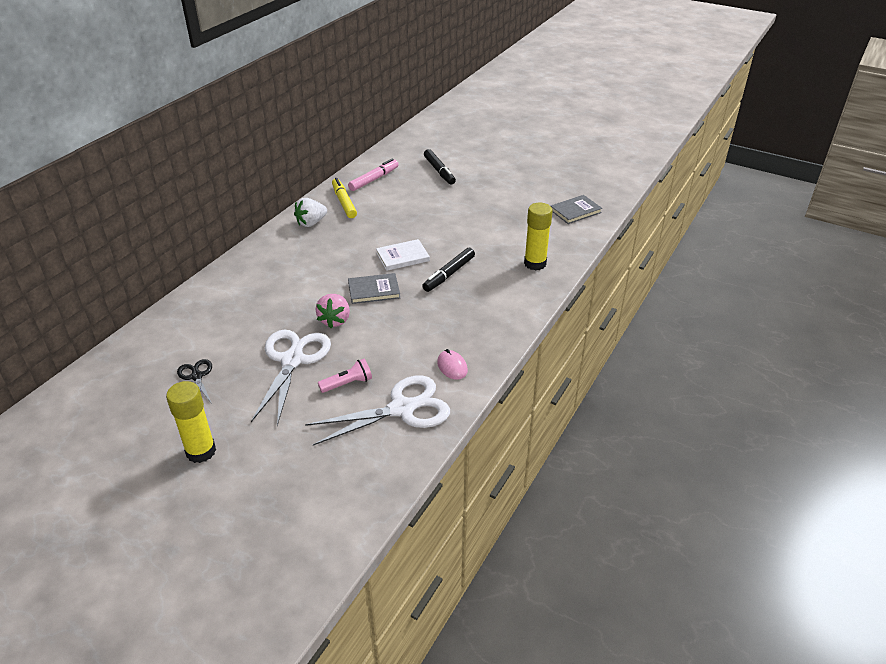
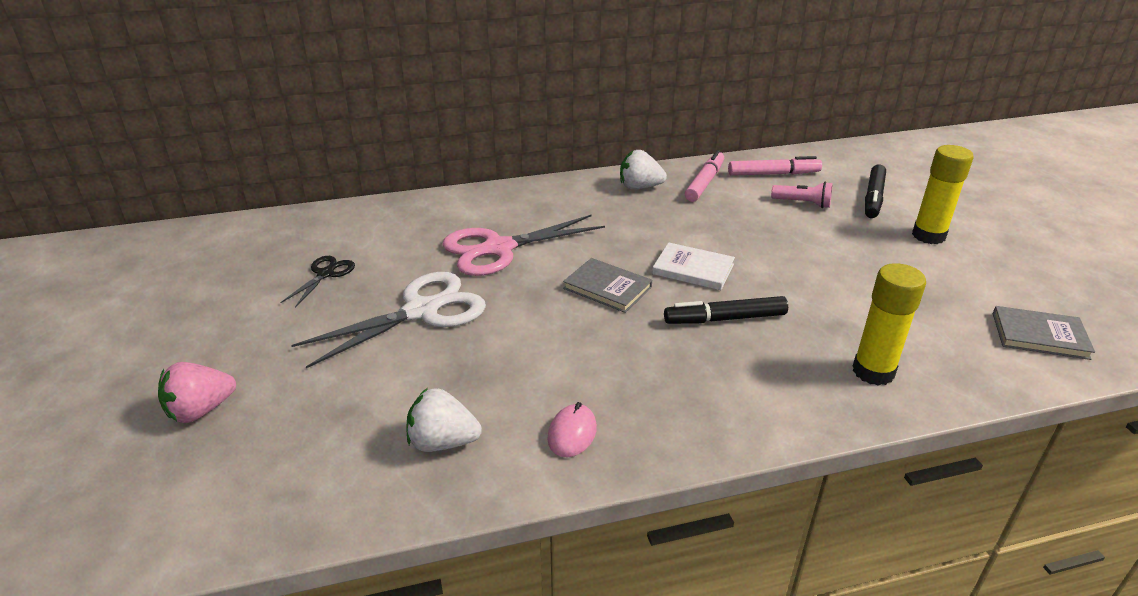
camera: 45 degrees right, 5 degrees down
(201, 451) = (220, 346): yellow glue stick -> yellow glue stick (928, 236)
(282, 302) = (499, 248): none -> pink scissors
(335, 320) = (521, 296): pink strawberry -> pink strawberry (201, 410)
(344, 202) = (704, 183): yellow marker -> pink marker
(347, 383) = (433, 371): pink flashlight -> pink flashlight (802, 203)
(402, 409) = (443, 442): white scissors -> white strawberry

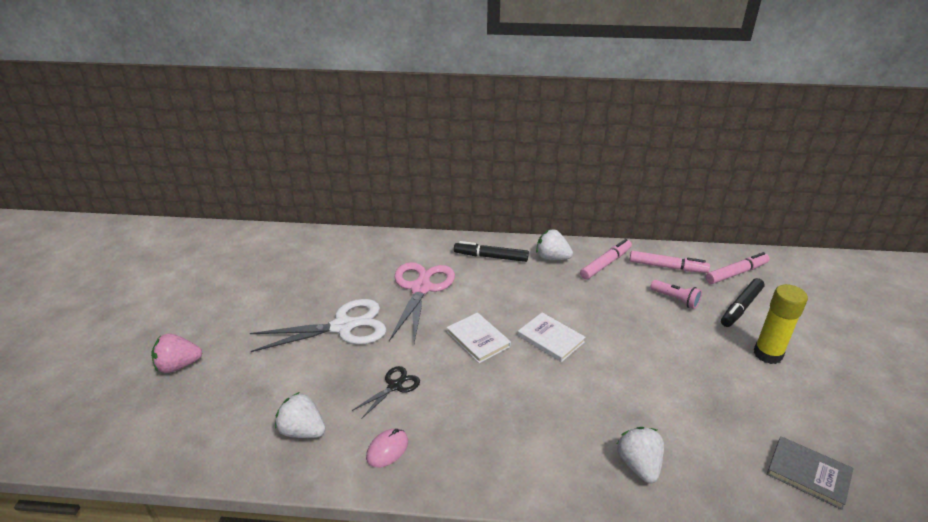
camera: 20 degrees right, 0 degrees up
(325, 274) = (299, 283): black scissors -> black scissors (394, 386)
(499, 248) = (421, 288): pink scissors -> pink scissors turned 105 degrees clockwise
(607, 288) = (478, 339): grey book -> white book
(726, 319) = (550, 388): black marker -> black marker (491, 257)
(847, 167) = (736, 273): none -> pink marker
(873, 372) = (639, 465): yellow glue stick -> white strawberry

